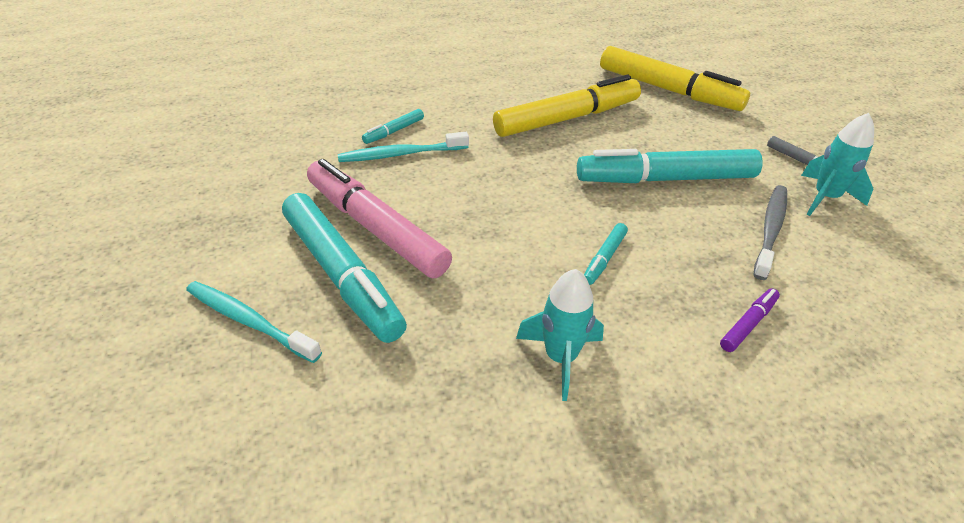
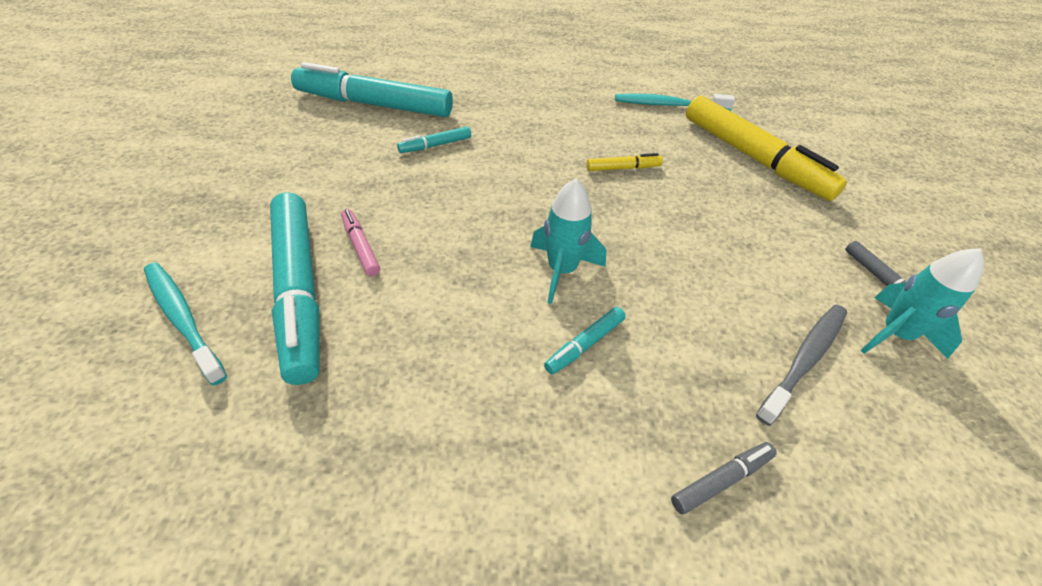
camera: 15 degrees right, 5 degrees up
(376, 228) = (360, 246): pink marker -> pink marker, size x0.43
(401, 154) = (429, 171): turquoise toothbrush -> turquoise toothbrush (669, 105)
(560, 358) = (474, 457): turquoise rocket -> turquoise rocket (561, 270)
(567, 118) = (623, 168): yellow marker -> yellow marker, size x0.43
(665, 179) = (702, 263): turquoise marker -> turquoise marker (374, 104)
(748, 324) = (721, 480): purple marker -> grey marker

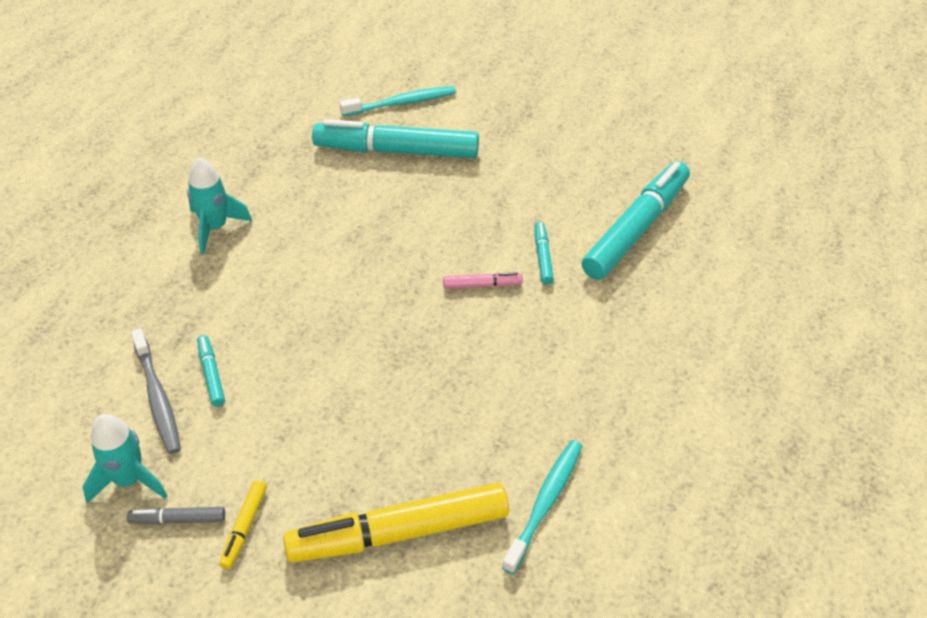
camera: 115 degrees right, 0 degrees up
(360, 246) = (425, 185): pink marker -> pink marker (482, 285)
(561, 270) = (333, 289): turquoise rocket -> turquoise rocket (215, 228)
(584, 344) = (259, 276): turquoise marker -> turquoise marker (211, 374)
(623, 168) = (440, 391): yellow marker -> yellow marker (244, 527)
(721, 480) = (126, 300): grey marker -> none

